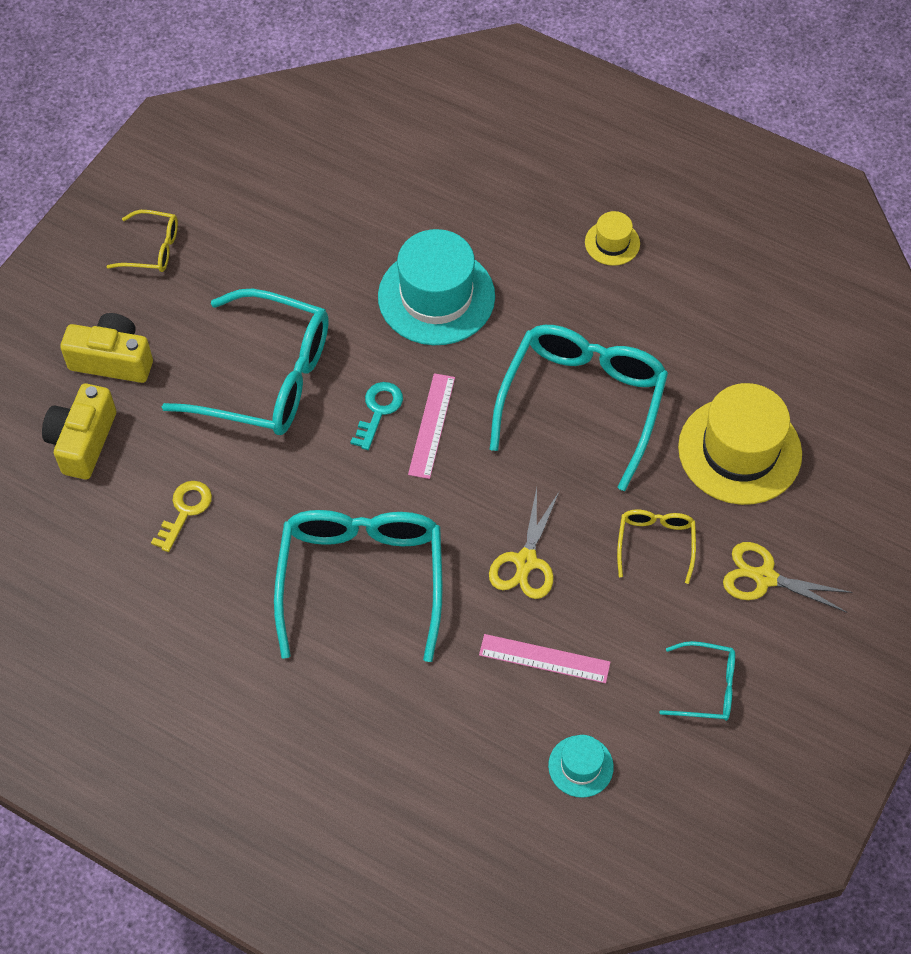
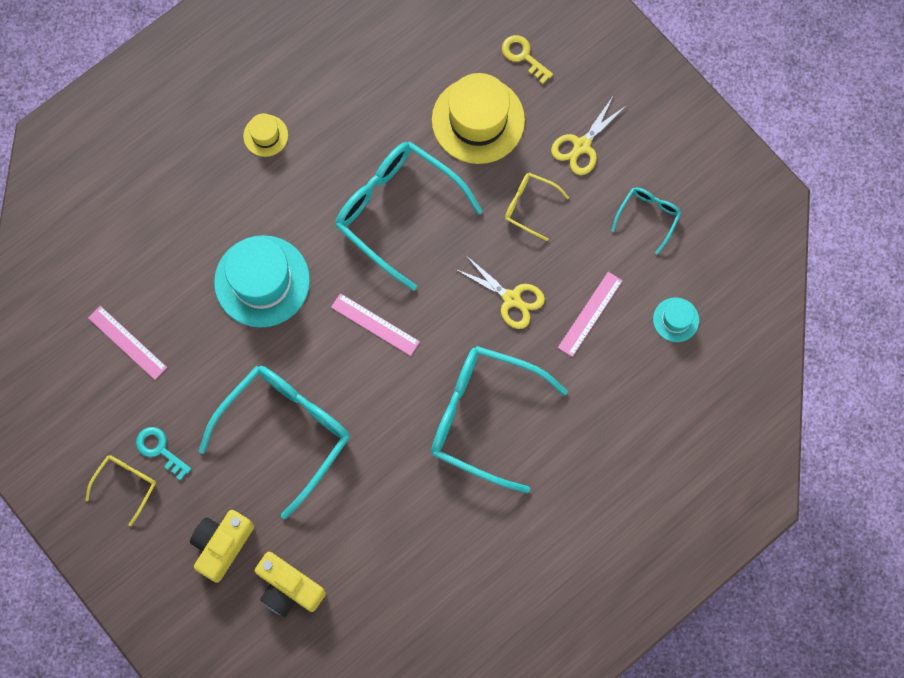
camera: 70 degrees left, 15 degrees up
(185, 511) = (380, 527): yellow key -> yellow key (523, 56)
(313, 197) = (127, 342): none -> pink ruler
(378, 411) = (347, 358): turquoise key -> turquoise key (159, 449)

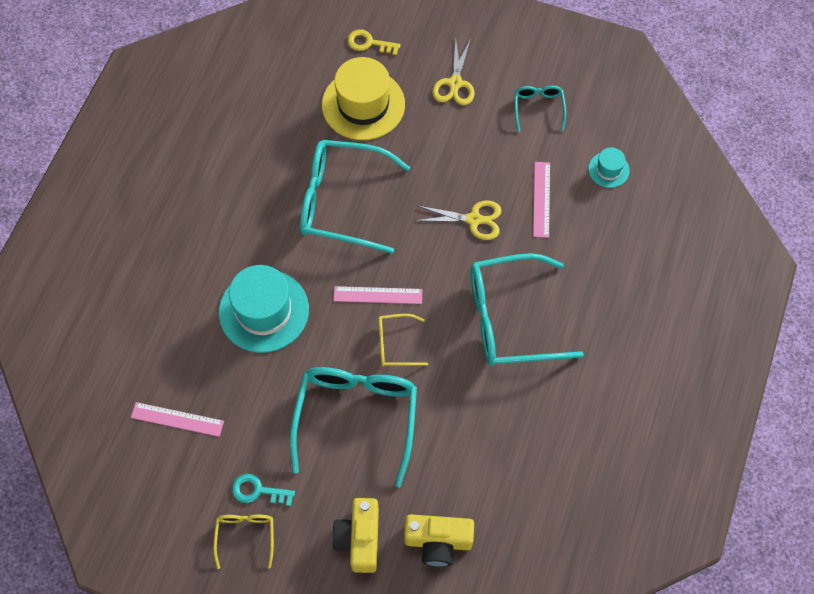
camera: 30 degrees left, 10 degrees down
(265, 135) = (198, 199): yellow hat -> none
(530, 206) = (443, 146): yellow glasses -> yellow glasses (395, 344)

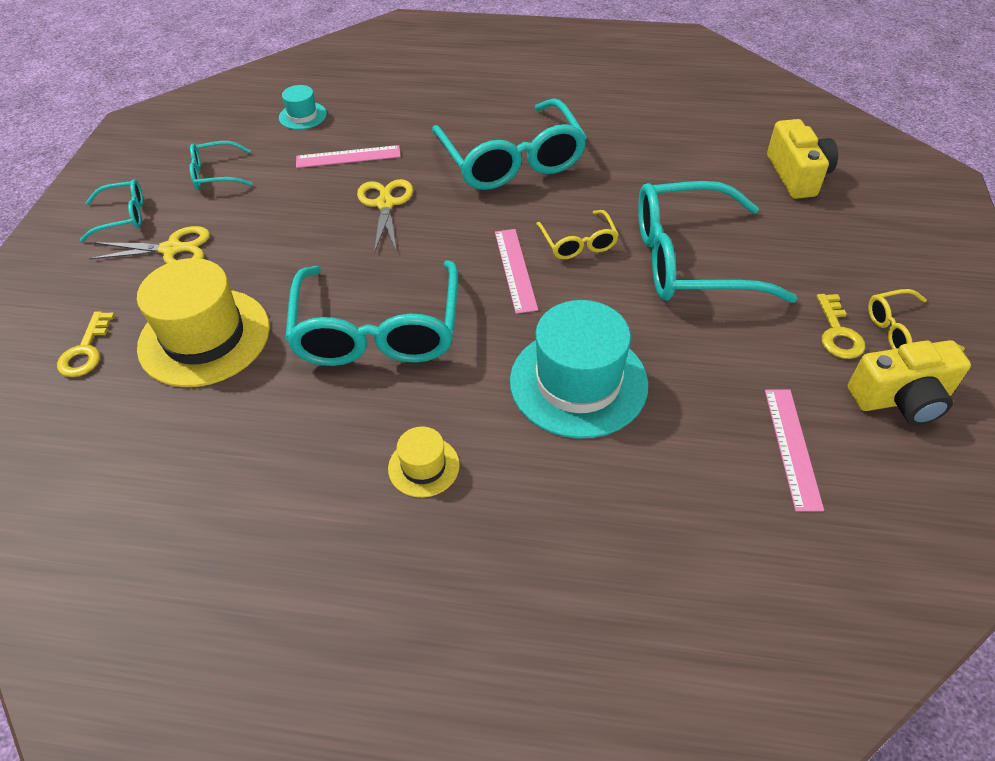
camera: 100 degrees left, 15 degrees down
(227, 214) = (423, 466): none -> yellow hat
(257, 491) = (838, 333): turquoise key -> yellow key
(359, 539) = (835, 232): yellow camera -> yellow camera (901, 399)
(499, 52) = (122, 216): none -> turquoise glasses

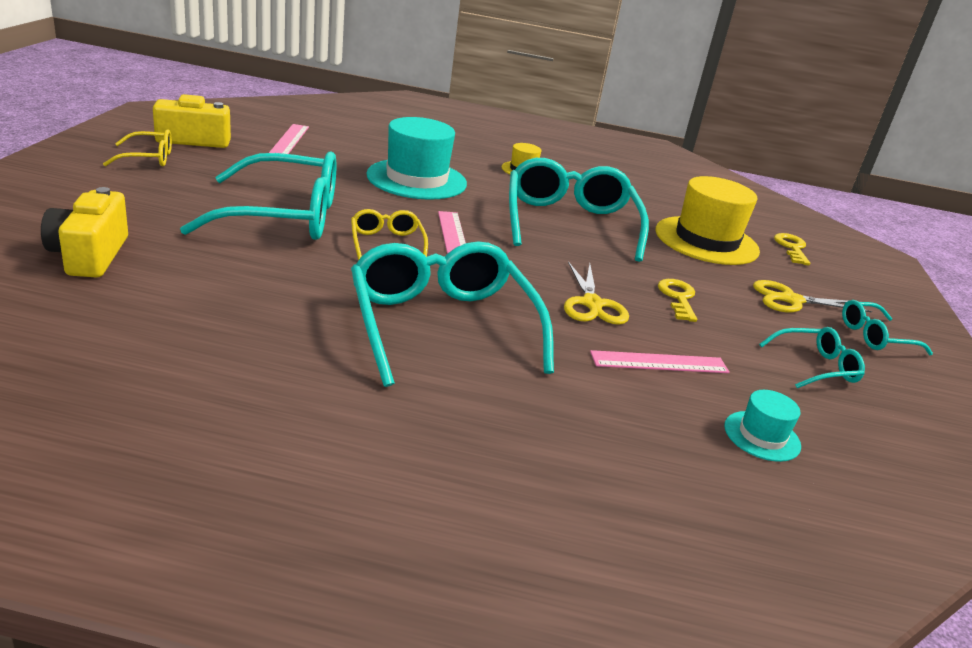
camera: 175 degrees right, 20 degrees down
(838, 333) = (200, 166): yellow key -> yellow key (678, 298)

